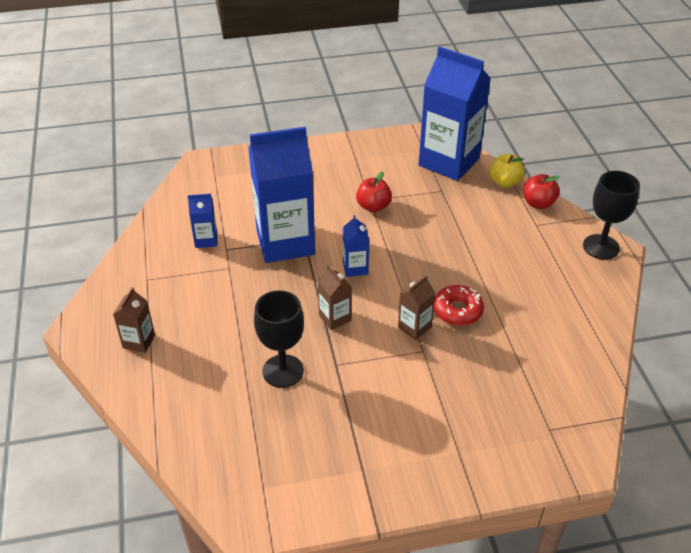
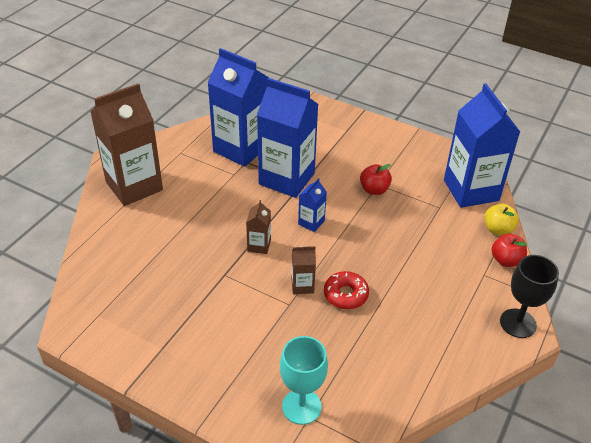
camera: 40 degrees right, 0 degrees up
(139, 341) = (134, 186): brown carton -> brown carton, size x2.29
(206, 240) = (241, 149): blue carton -> blue carton, size x2.29
(283, 371) = (189, 256): black goblet -> none
(535, 426) = (301, 406): none -> turquoise goblet

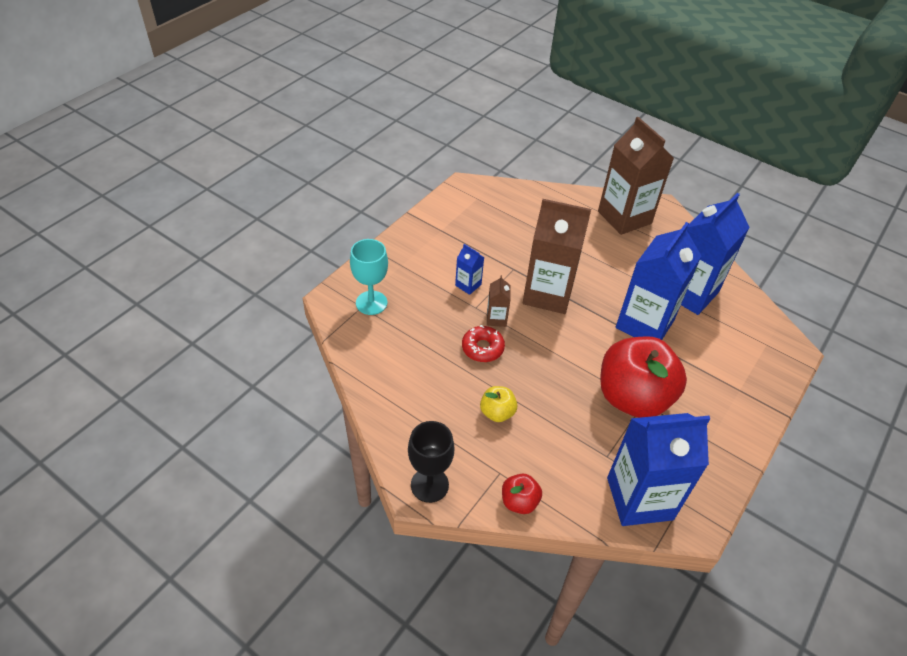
camera: 95 degrees right, 5 degrees up
(259, 245) = (548, 294): brown carton -> brown carton, size x2.29
(311, 222) = (579, 335): blue carton -> blue carton (468, 285)
(374, 190) = (633, 397): red apple -> red apple, size x2.28
(498, 230) = (569, 508): yellow apple -> yellow apple (497, 412)

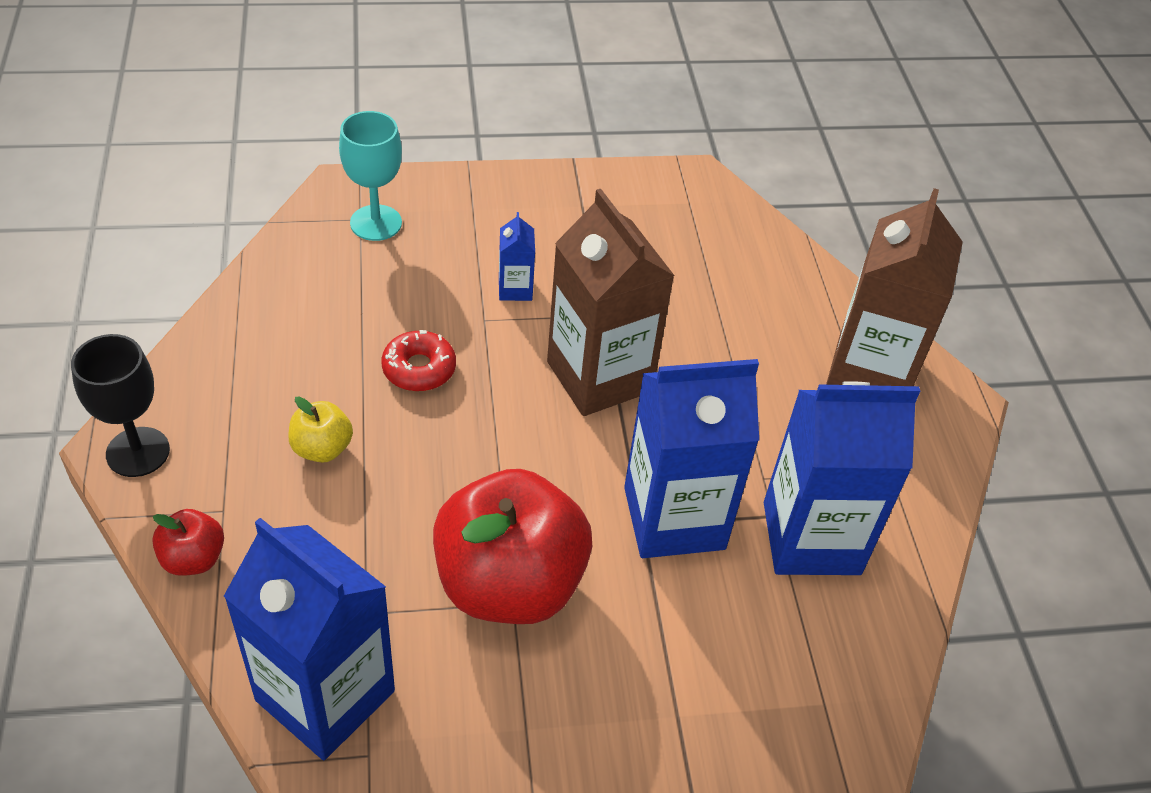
camera: 45 degrees right, 0 degrees up
(496, 318) = (488, 351): brown carton -> none

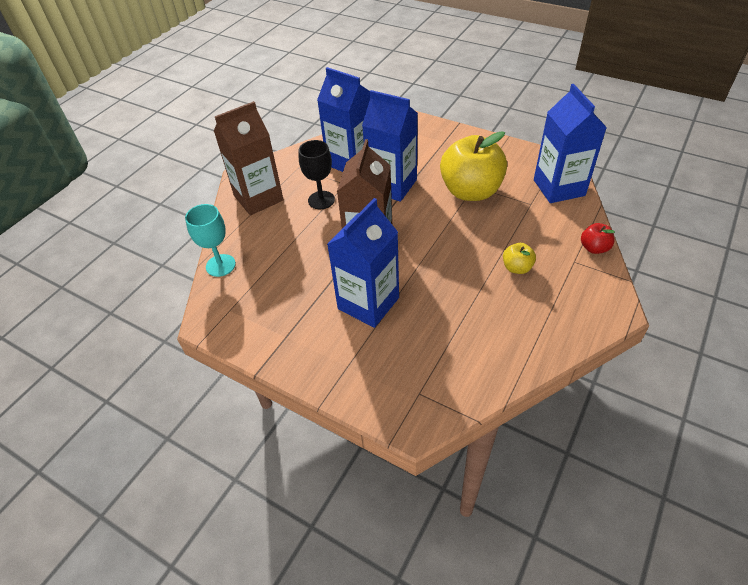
camera: 135 degrees left, 0 degrees up
(138, 452) = (608, 304): black goblet -> black goblet (321, 200)
(376, 223) = (411, 384): turquoise goblet -> turquoise goblet (220, 265)
(419, 369) = (448, 284): red donut -> none
(509, 584) = (470, 191): red apple -> yellow apple
(515, 289) = (368, 303): blue carton -> blue carton, size x2.29

